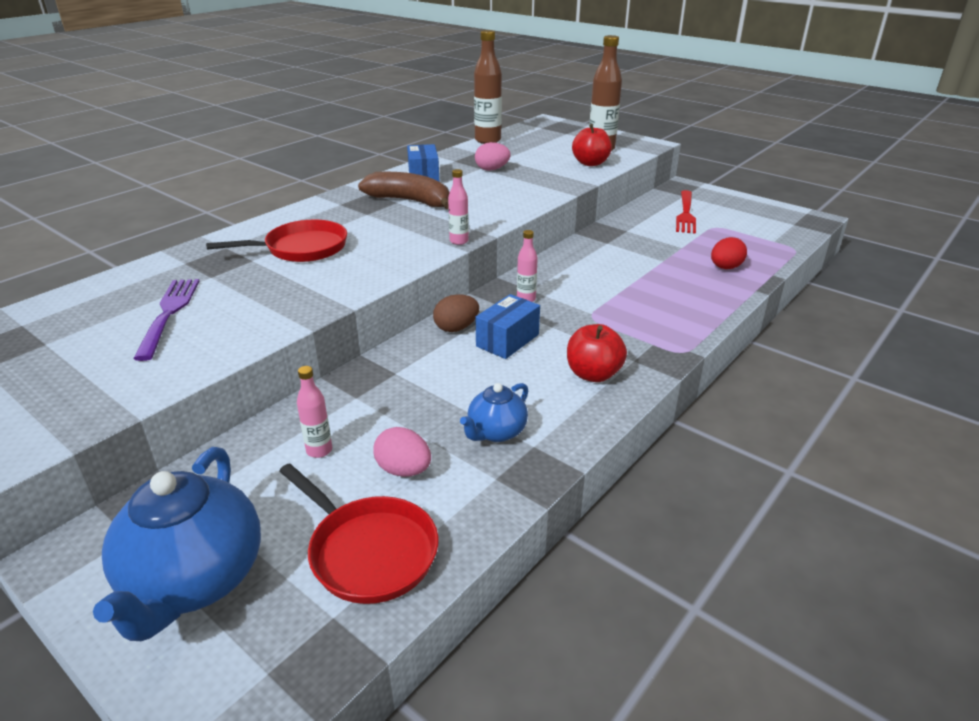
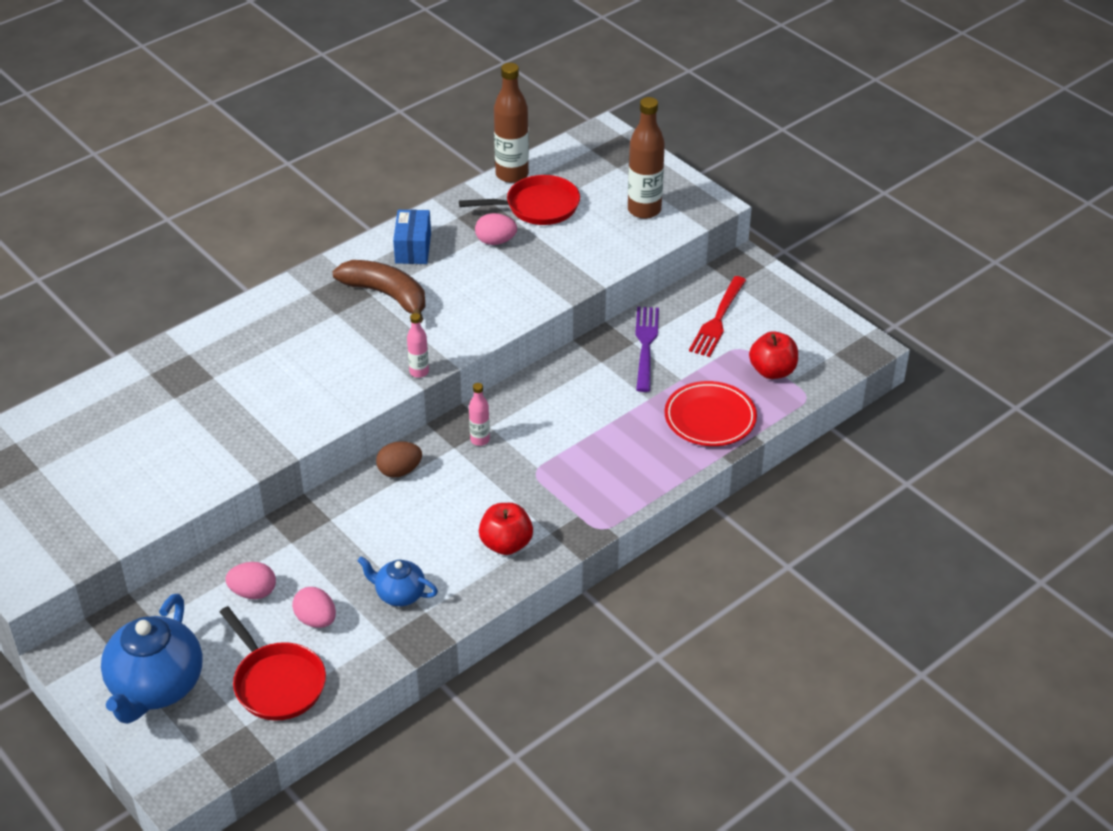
camera: 10 degrees right, 10 degrees up
(169, 314) = (137, 444): purple fork -> purple fork (645, 345)
(301, 248) = (261, 365): red pan -> red pan (537, 207)
(319, 450) = (253, 592): pink bottle -> pink egg
(496, 432) = (399, 594): blue teapot -> blue teapot turned 60 degrees clockwise
(507, 340) = (443, 493): blue box -> none
(590, 163) = (617, 241): red apple -> red apple (772, 371)
(725, 268) = (710, 418): red egg -> red plate

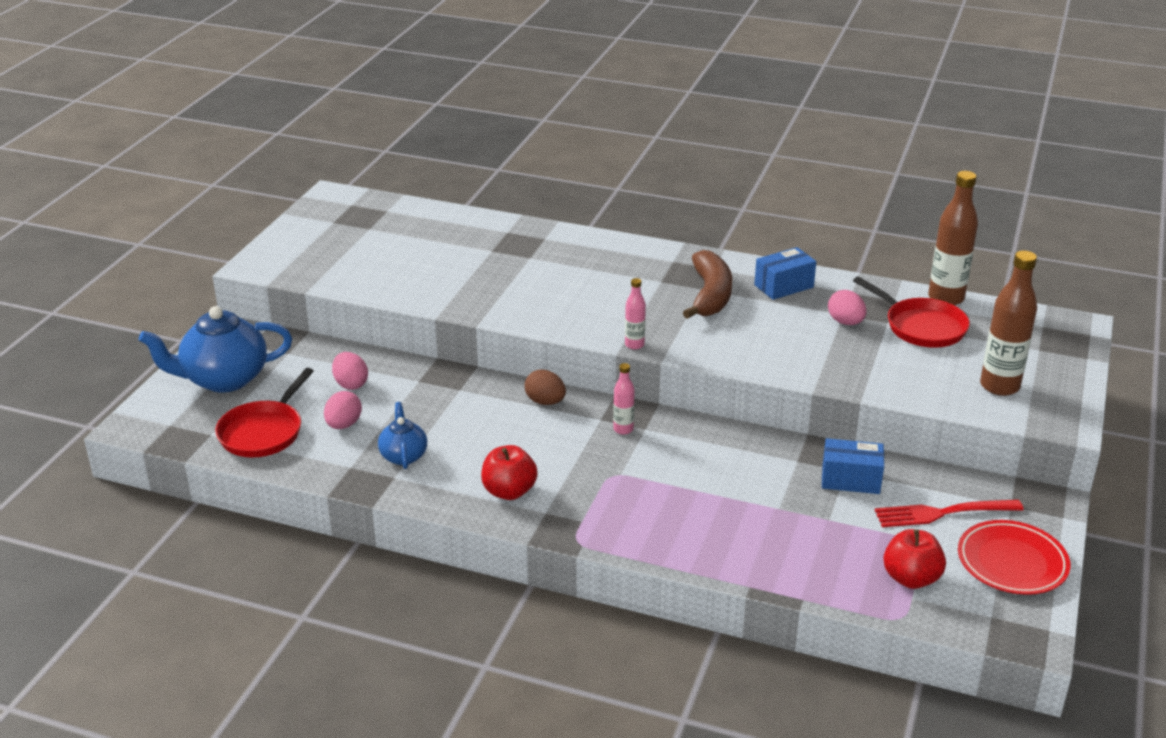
camera: 60 degrees right, 10 degrees down
(645, 345) = (850, 479): purple fork -> blue box
(710, 418) = (794, 558): red plate -> red plate (1012, 562)

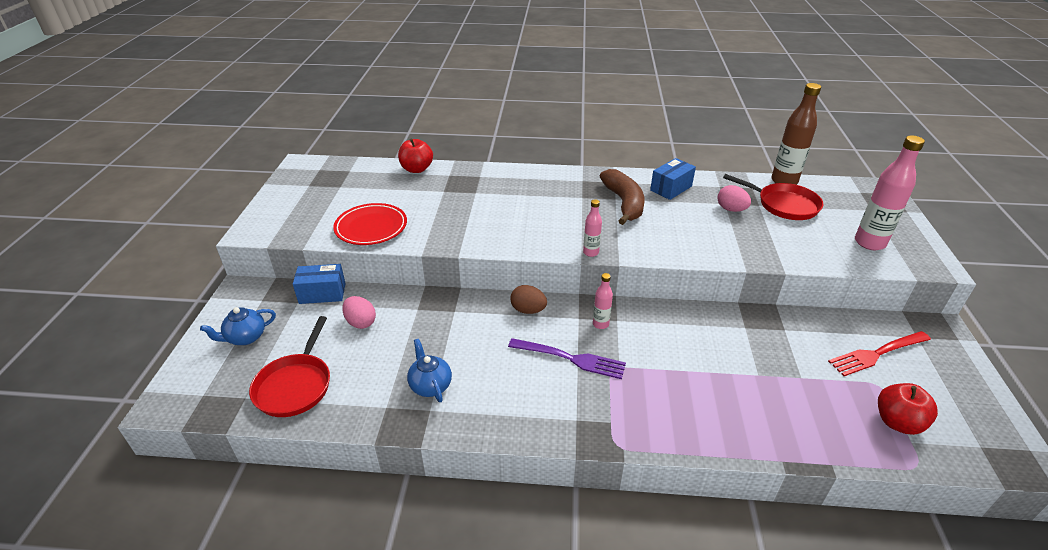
camera: 15 degrees left, 5 degrees up
(224, 379) = (245, 337): blue teapot -> blue teapot, size x0.53
(343, 425) = (367, 364): pink egg -> none
(509, 491) = (536, 404): red apple -> red apple (417, 169)
(570, 457) = (571, 358): none -> purple fork
(850, 479) = (793, 337): blue box -> blue box (322, 293)
(999, 386) = (869, 243): brown bottle -> pink bottle
(1012, 562) = (956, 389): red plate -> red plate (371, 228)

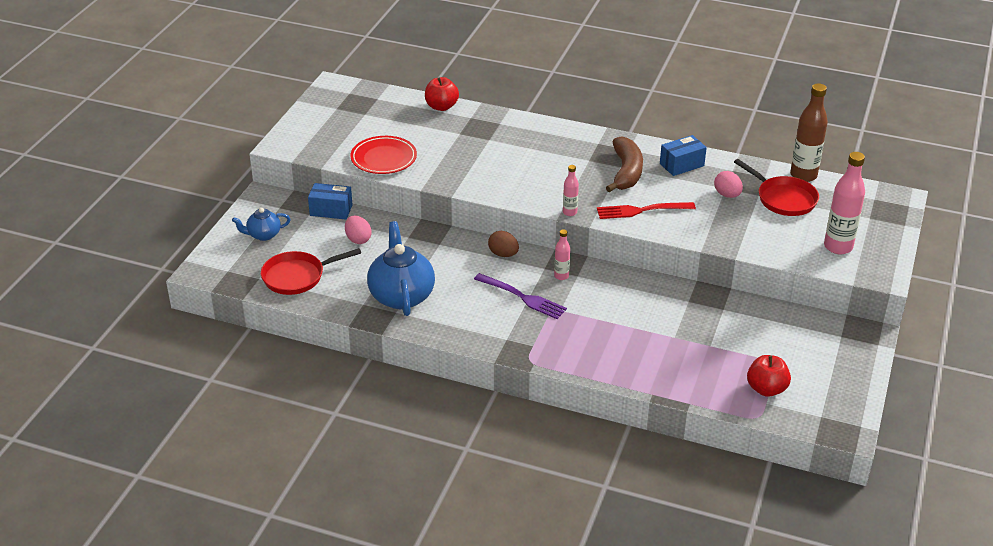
camera: 15 degrees right, 0 degrees up
(295, 385) = (297, 276): red pan -> red pan turned 45 degrees clockwise
(430, 385) = (401, 296): blue teapot -> blue teapot, size x1.88
(877, 354) = (791, 341): red fork -> red fork (641, 210)

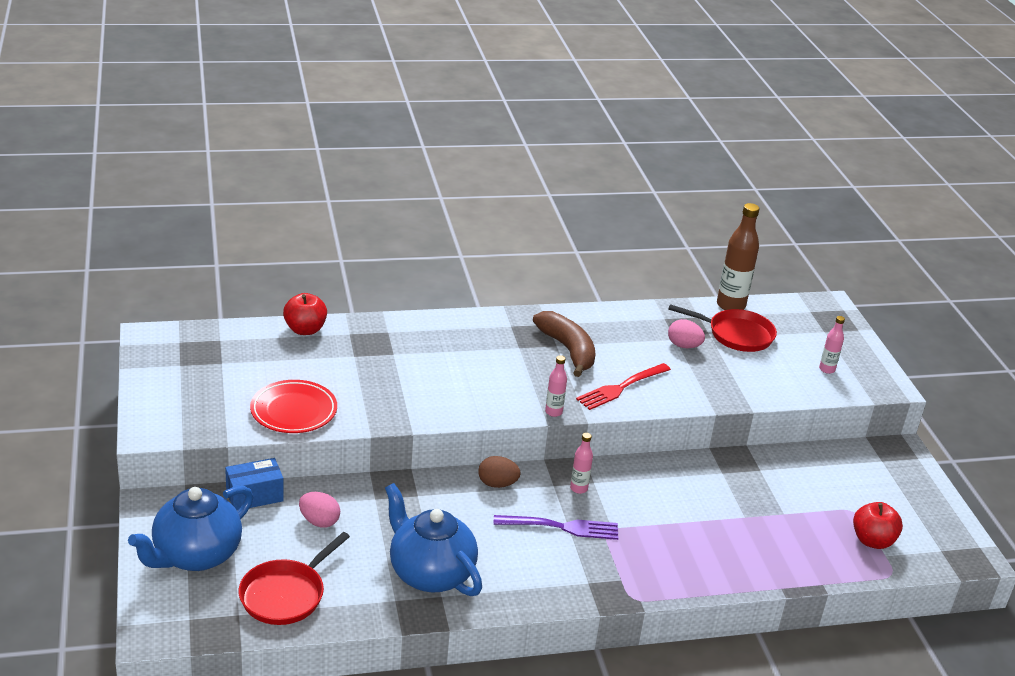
camera: 35 degrees left, 5 degrees down
(263, 235) = (196, 555): blue teapot -> blue teapot, size x1.88
(681, 165) = (613, 326): blue box -> none
(838, 247) = (827, 369): pink bottle -> pink bottle, size x0.52

